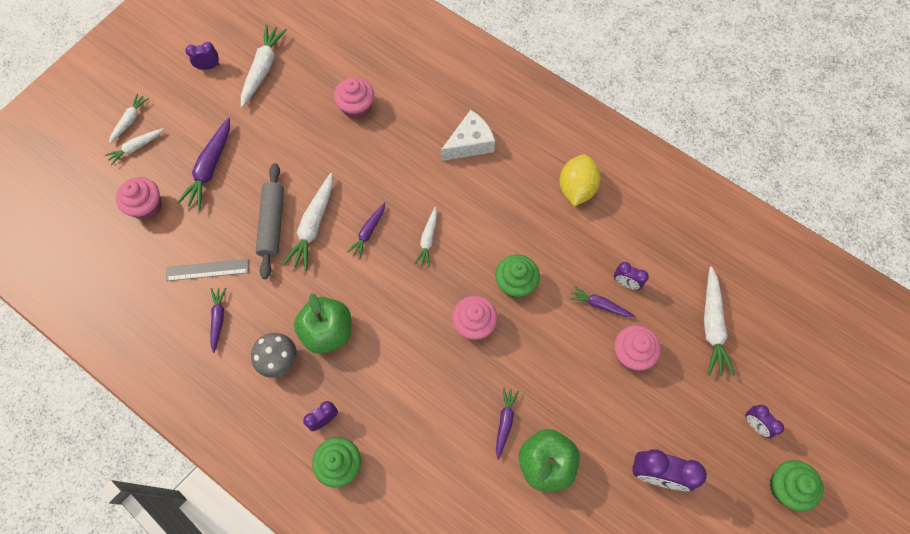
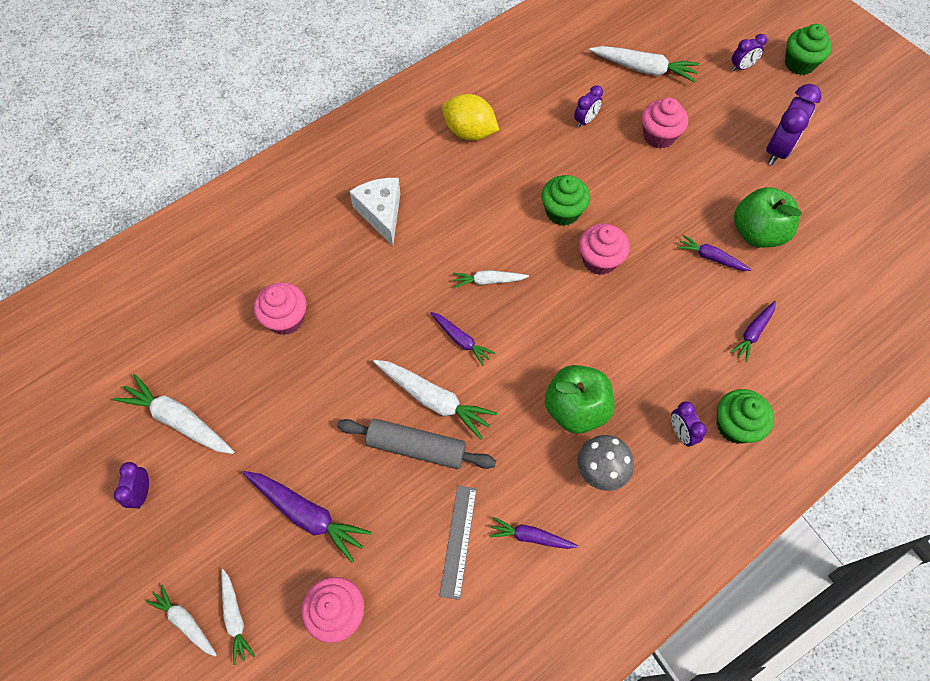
camera: 75 degrees left, 5 degrees down
(428, 239) = (488, 281): white carrot -> white carrot turned 150 degrees clockwise
(600, 305) = (603, 147): purple carrot -> purple carrot (753, 333)

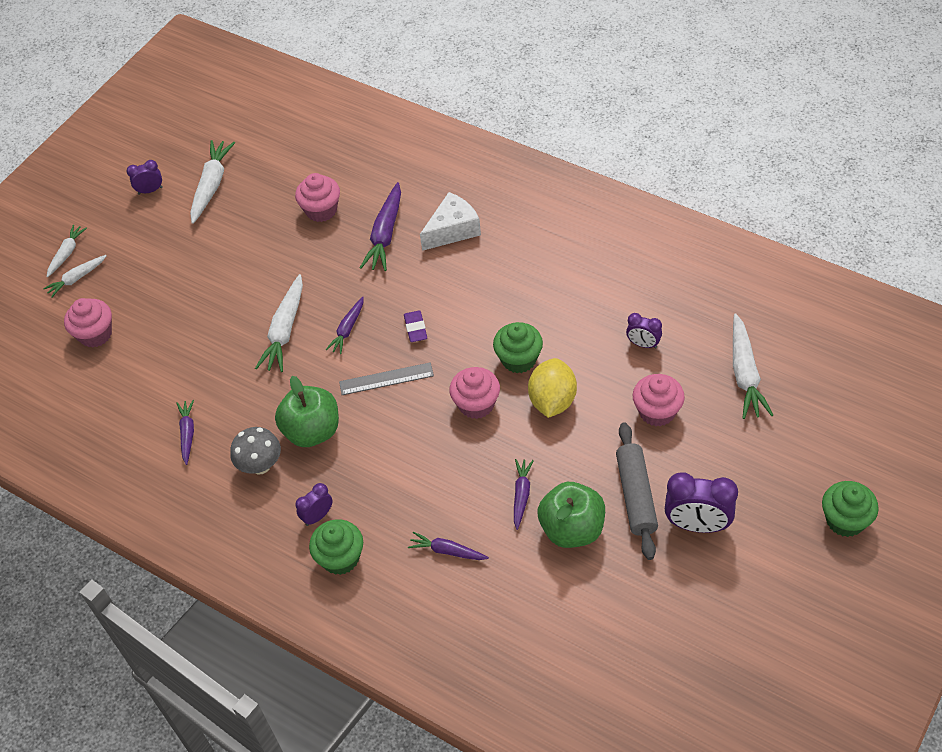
camera: 75 degrees right, 10 degrees down
(307, 515) = (162, 288): purple carrot -> purple carrot (385, 234)
(416, 448) = (238, 334): grey rolling pin -> grey rolling pin (636, 495)
(458, 541) = (170, 387): grey ruler -> grey ruler (386, 379)
(469, 132) = (578, 259): yellow lemon -> yellow lemon (552, 401)
(488, 281) = (415, 328): white carrot -> purple eraser
(742, 67) = (804, 464): purple clock -> none

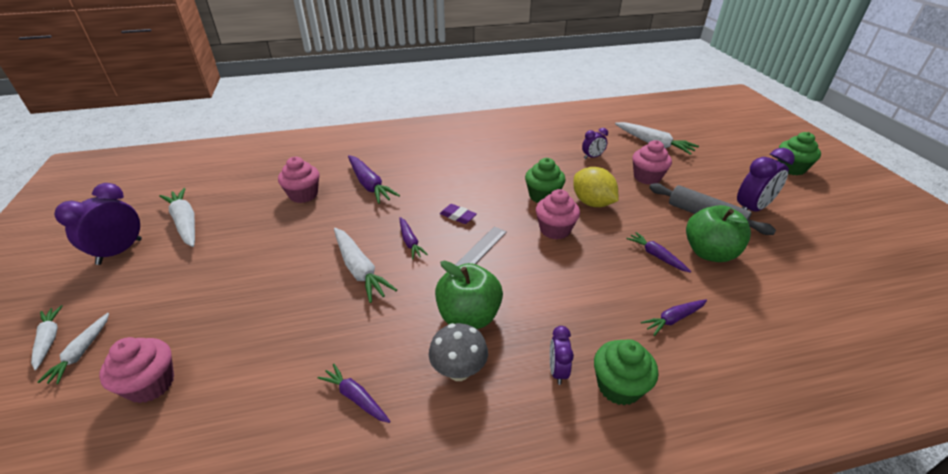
camera: 50 degrees left, 15 degrees down
(150, 190) = (120, 251): purple clock -> purple clock, size x1.79
(452, 230) = (413, 164): white cheese -> none

